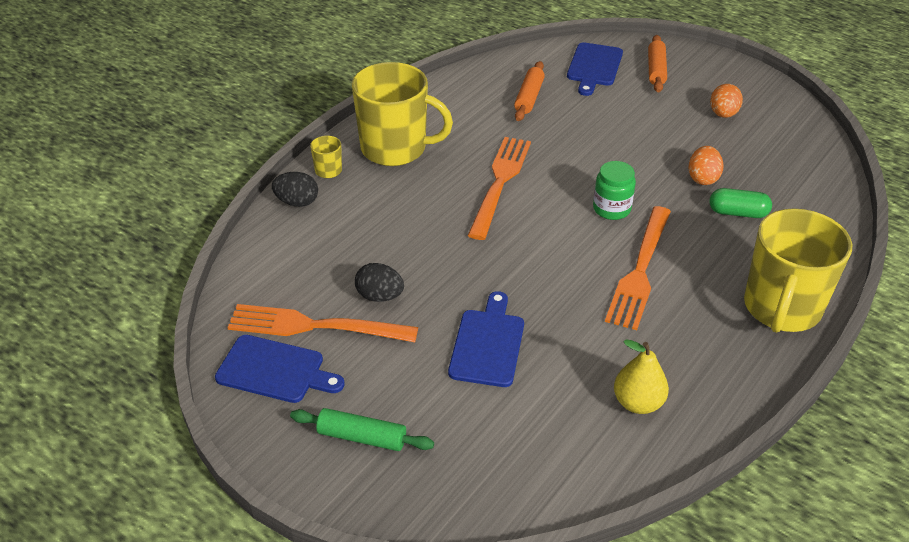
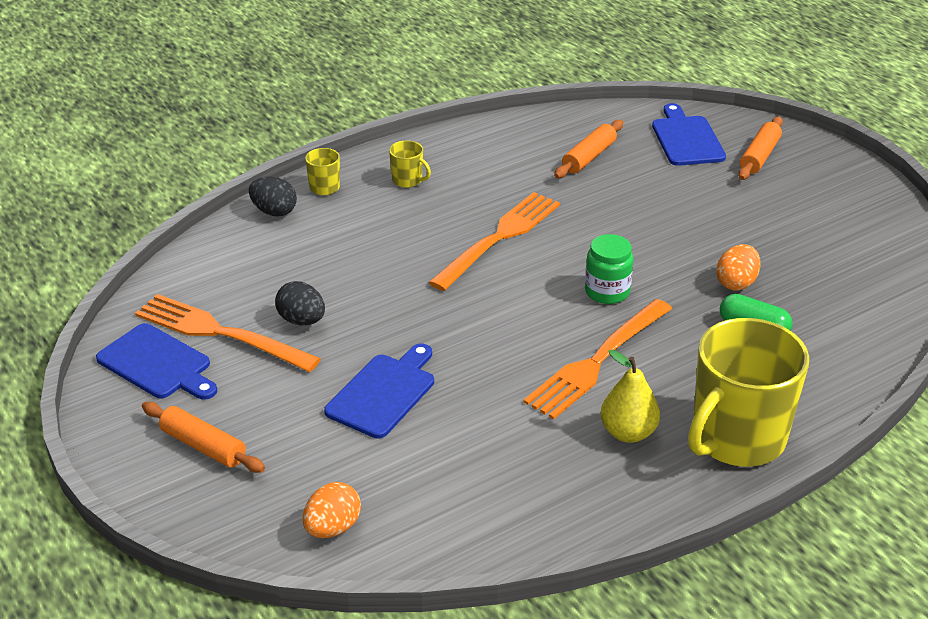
camera: 20 degrees right, 5 degrees down
(362, 437) = (203, 446): green rolling pin -> orange rolling pin
(395, 148) = (408, 180): yellow mug -> yellow mug, size x0.41
(594, 67) = (686, 139): blue cutting board -> blue cutting board turned 135 degrees clockwise
(638, 403) = (506, 490): yellow pear -> yellow pear (628, 433)
(723, 114) = (809, 220): orange egg -> orange egg (332, 528)

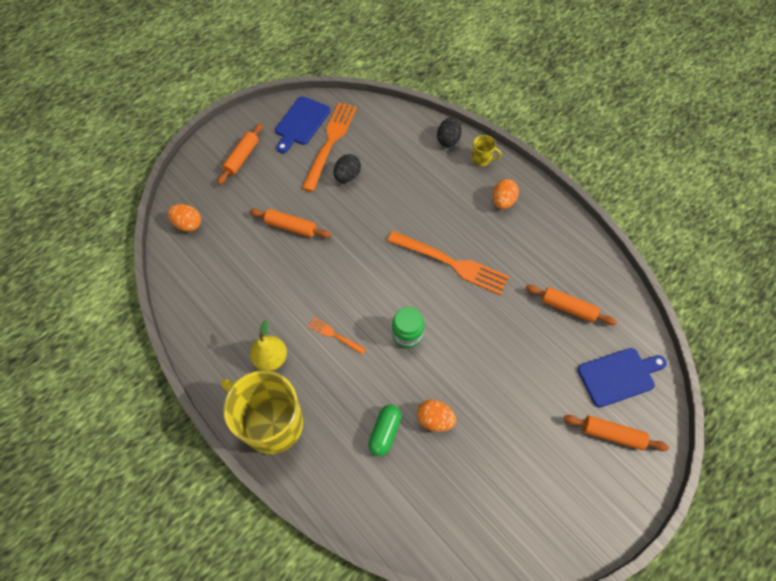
camera: 80 degrees right, 25 degrees up
(383, 393) = (291, 227): blue cutting board -> orange rolling pin
(408, 180) = (503, 201): yellow mug -> orange egg
(597, 361) = (335, 335): orange fork -> orange fork, size x0.48

